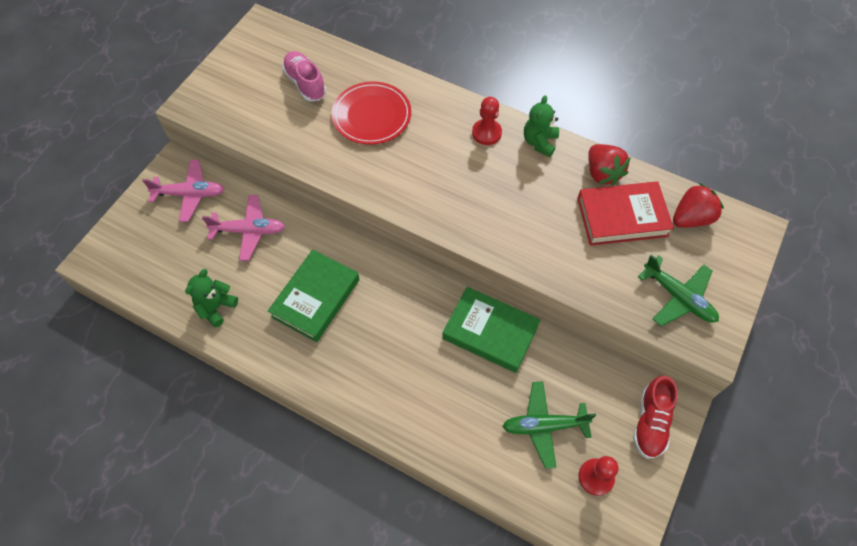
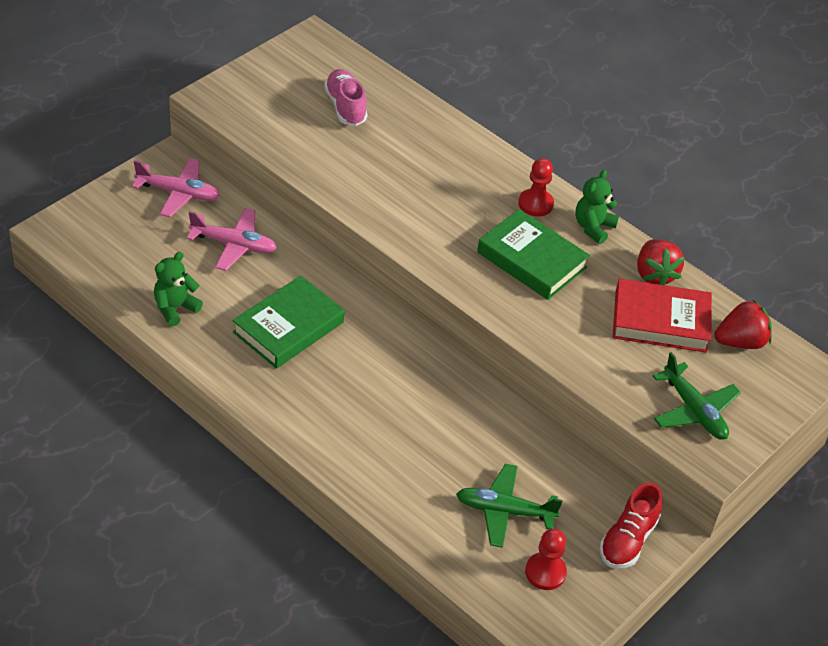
camera: 10 degrees right, 15 degrees down
(371, 115) = (410, 156): red plate -> none
(490, 332) = (475, 409): green book -> green book (531, 260)

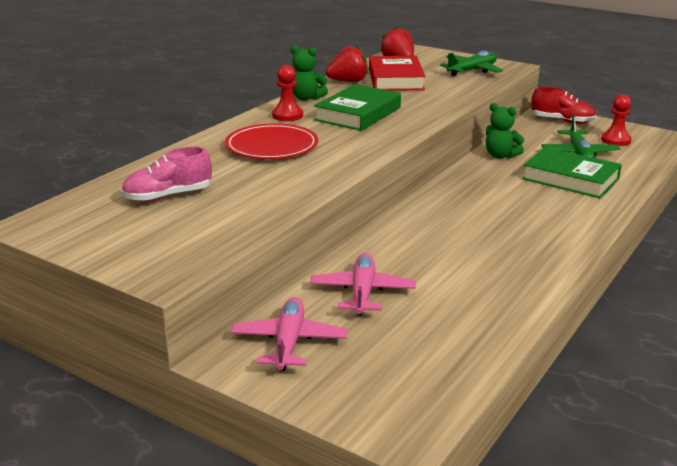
camera: 95 degrees left, 20 degrees down
(175, 308) = (482, 314): green teddy bear -> green teddy bear (500, 156)
(288, 327) = (462, 249): green book -> green book (570, 179)
(446, 180) = (271, 146): none -> red plate

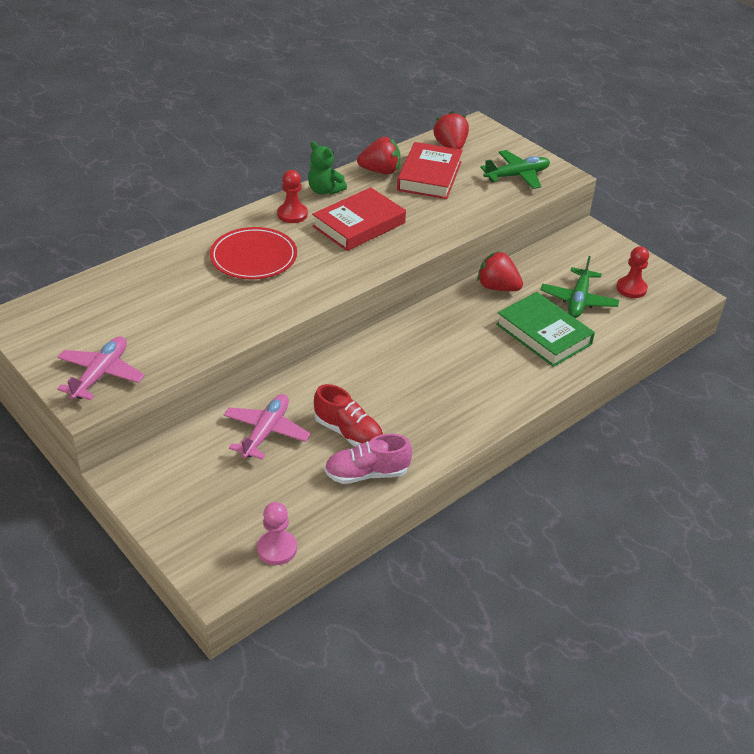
camera: 15 degrees right, 15 degrees up
(168, 196) = (133, 307): pink shoe -> pink shoe (367, 473)
(289, 342) = (179, 470): pink plane -> pink plane (101, 374)
(358, 114) = (359, 225): green book -> red book
(453, 390) = (277, 549): none -> pink pawn
(500, 156) = (497, 287): green teddy bear -> red strawberry
(562, 121) = (597, 248): red shoe -> red shoe (348, 432)

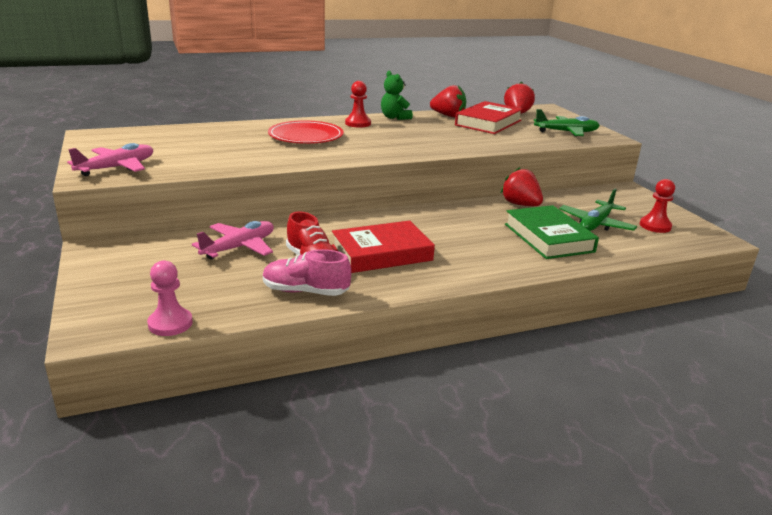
camera: 20 degrees right, 15 degrees down
(359, 225) = (407, 135): red book -> red book (381, 253)

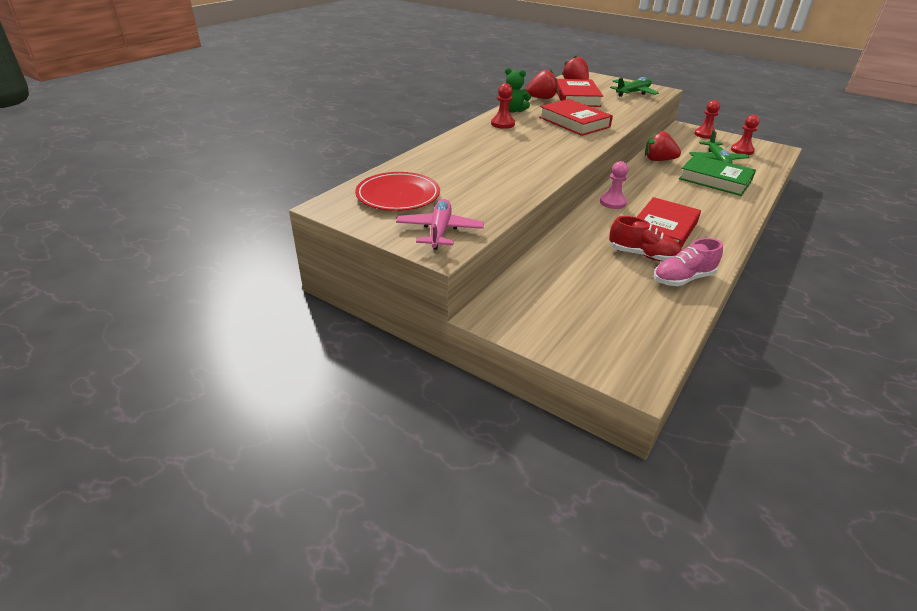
camera: 35 degrees left, 10 degrees up
(170, 323) = (665, 344): pink pawn -> pink pawn (612, 202)
(239, 247) = (579, 265): pink plane -> none
(306, 136) = (497, 148): red plate -> red plate (398, 195)
(430, 137) = (574, 122): none -> red book
(639, 201) = (705, 134): none -> red pawn

